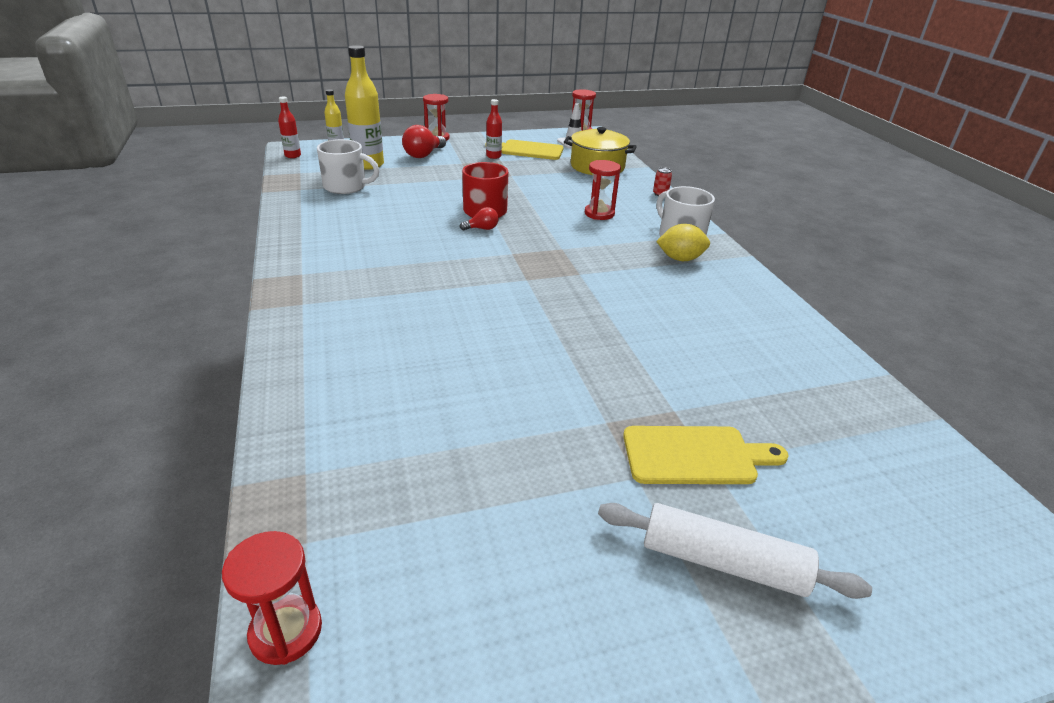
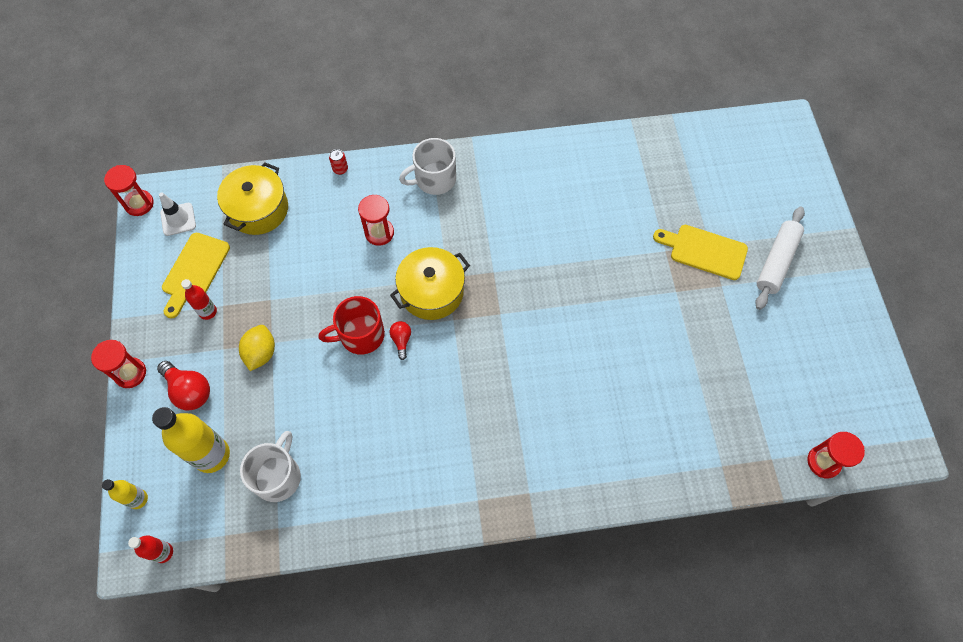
camera: 80 degrees left, 30 degrees up
(542, 241) = (431, 292): none -> yellow pot
(680, 259) = (474, 191): yellow lemon -> yellow lemon (261, 353)
(695, 455) = (704, 251): yellow cutting board -> yellow cutting board turned 75 degrees counterclockwise

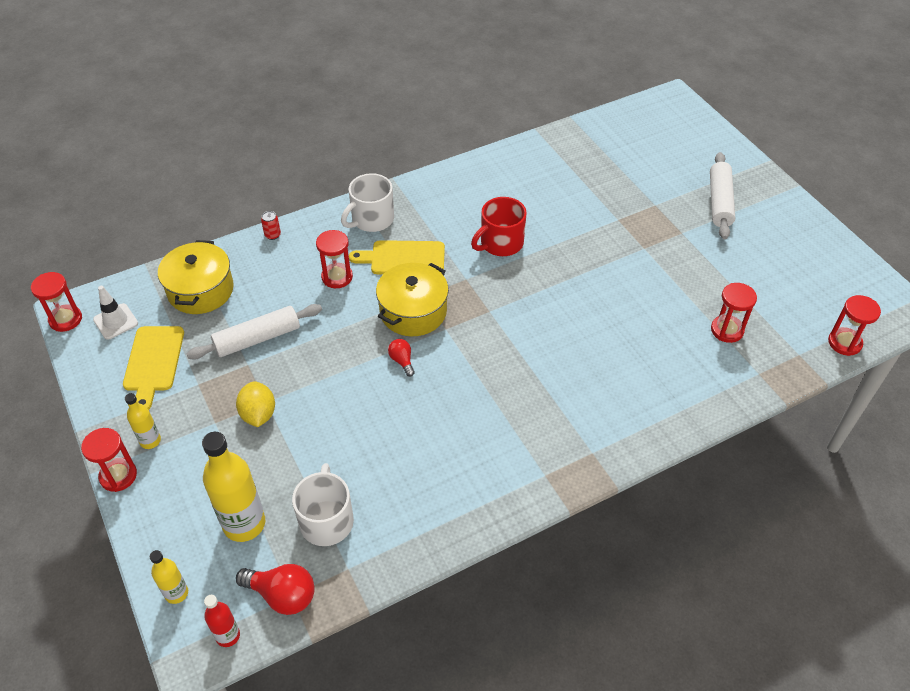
camera: 20 degrees left, 15 degrees down
(166, 348) = (150, 441): none -> yellow bottle
(189, 391) = (193, 472): red light bulb -> red light bulb (282, 595)
(208, 312) = (184, 394): red bottle -> none
(287, 276) = (257, 338): none -> white rolling pin
(360, 335) = (357, 368): red mug -> red mug (500, 243)
(704, 251) = (652, 210): yellow cutting board -> yellow cutting board (403, 258)
(713, 409) = (727, 330): none -> red hourglass

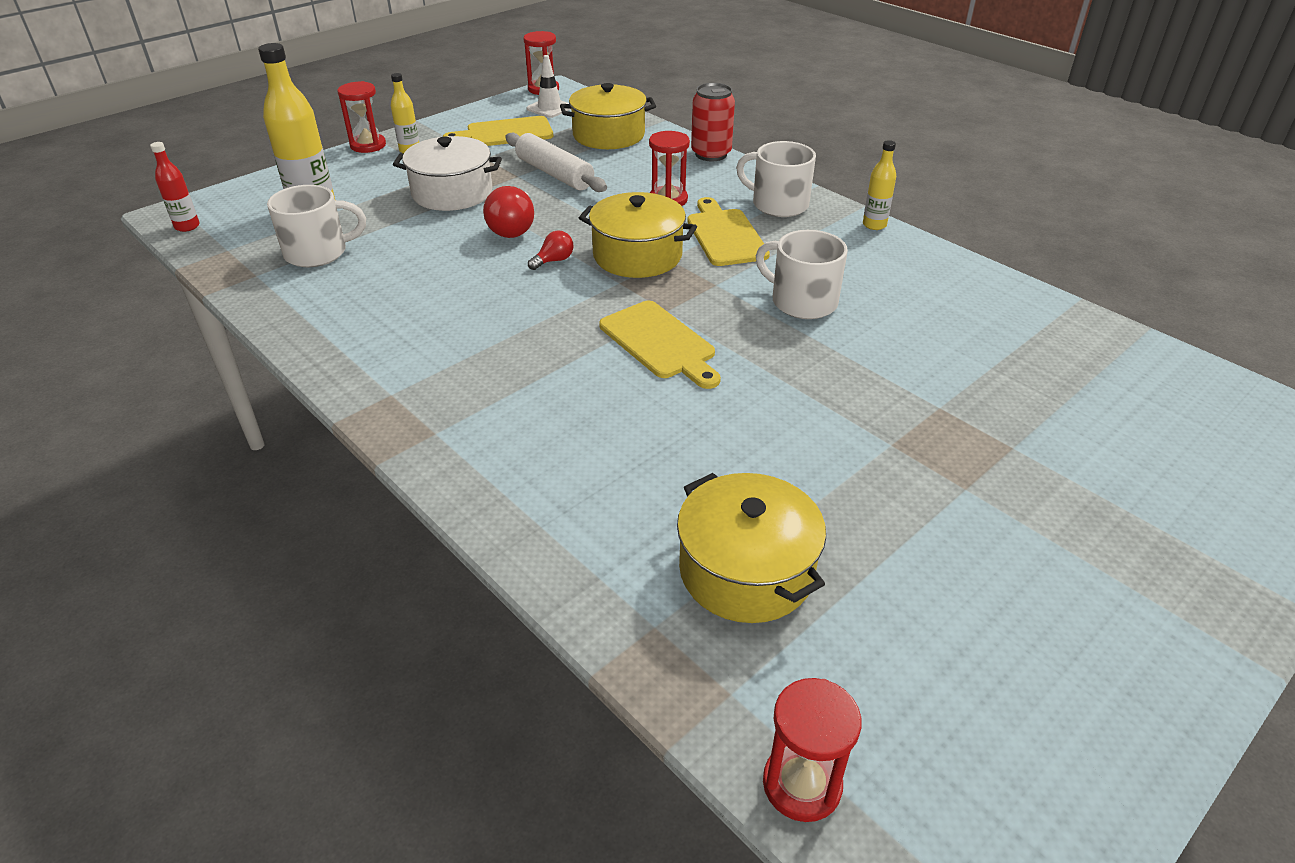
camera: 75 degrees right, 10 degrees down
(176, 593) = (238, 195): yellow bottle -> yellow bottle (874, 225)
(258, 414) = (452, 193): yellow lemon -> white pot
(272, 235) = (711, 154): red can -> red can, size x2.05
(282, 595) = (228, 245): red light bulb -> red light bulb (513, 228)
(500, 243) = (802, 301): red mug -> white mug
(526, 322) = (660, 343): none -> yellow cutting board
(719, 202) = (1097, 536): white rolling pin -> none
(727, 330) = (746, 571): red hourglass -> yellow pot

